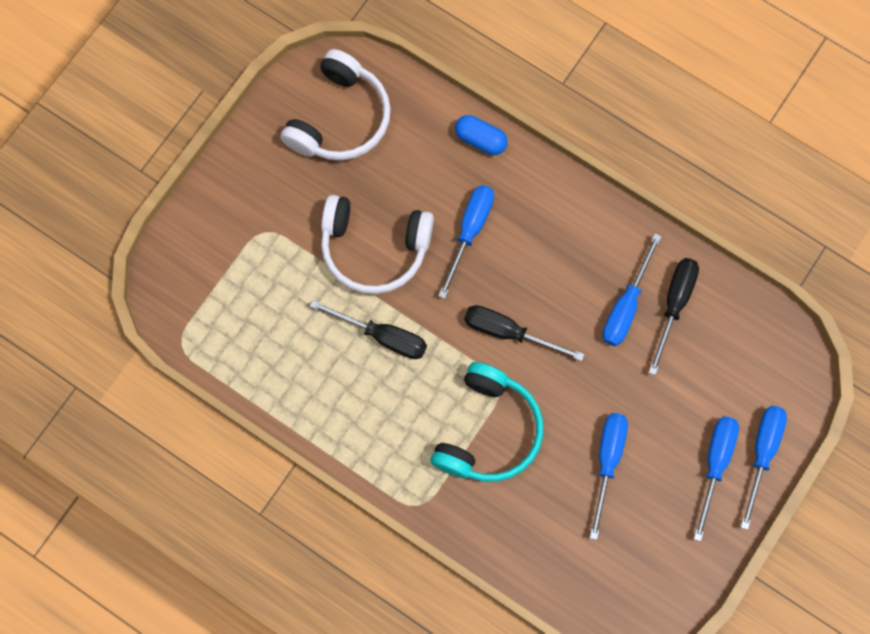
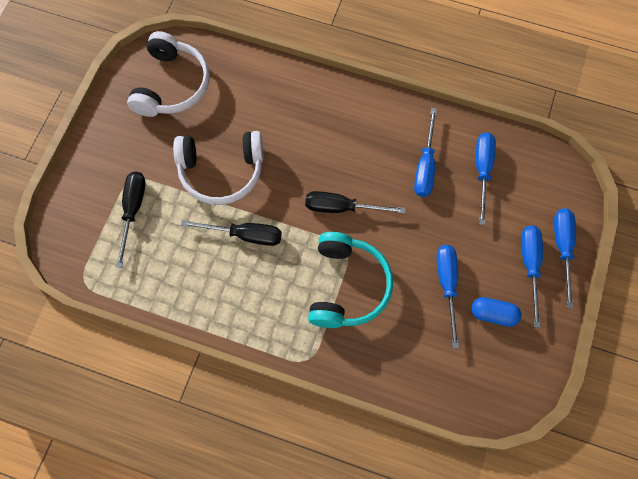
camera: 15 degrees left, 5 degrees down
(470, 231) = (292, 141): blue screwdriver -> blue screwdriver (482, 171)
(480, 140) = (282, 75): blue capsule -> blue capsule (493, 314)
(674, 305) = (461, 156): black screwdriver -> black screwdriver (133, 211)

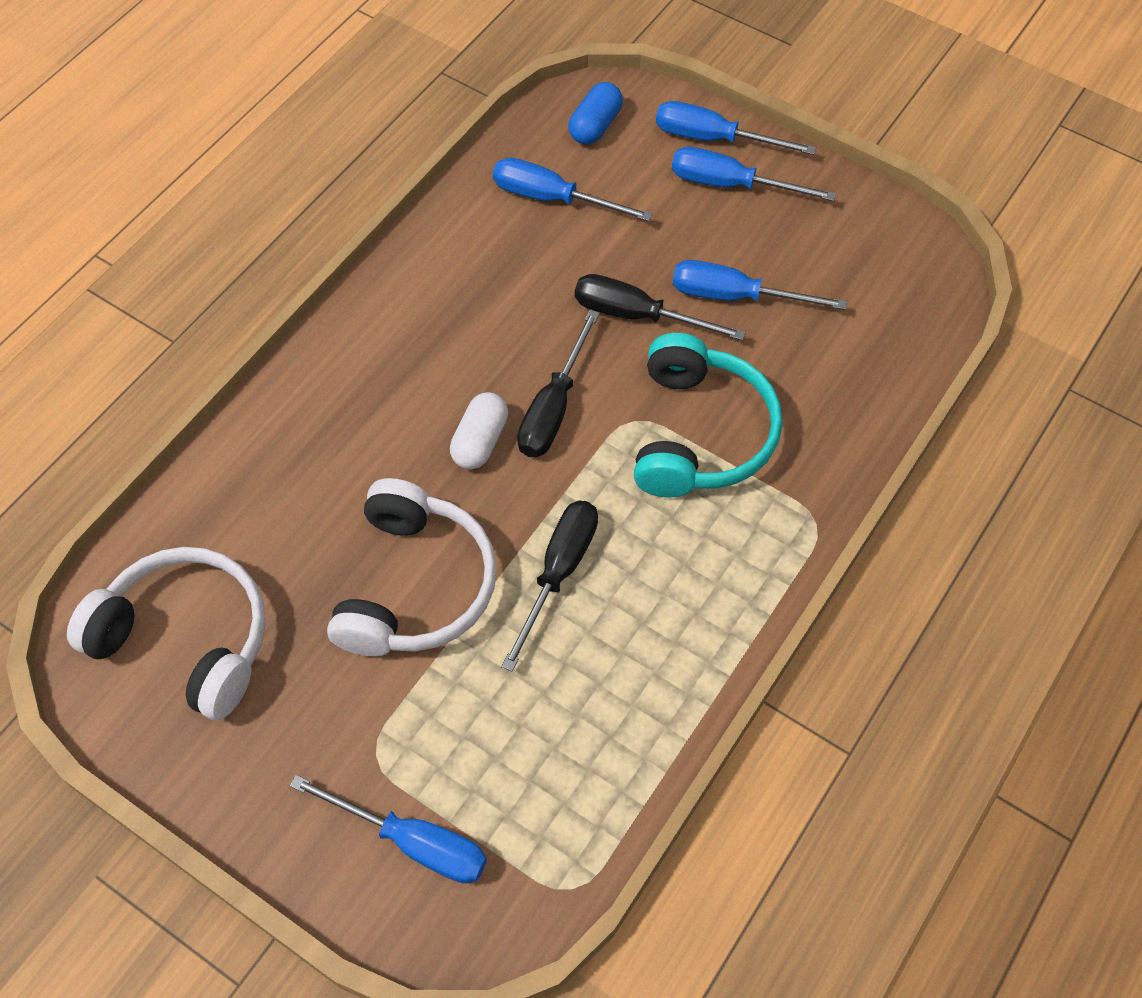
camera: 75 degrees left, 10 degrees down
(133, 211) = (445, 765): black screwdriver -> black screwdriver (637, 315)
(311, 178) = (480, 441): none -> white capsule
(347, 286) = (700, 433): turquoise headphones -> turquoise headphones turned 75 degrees clockwise
(425, 166) = (516, 271): blue screwdriver -> blue screwdriver (412, 842)
(493, 314) = (797, 251): blue capsule -> blue capsule (595, 126)

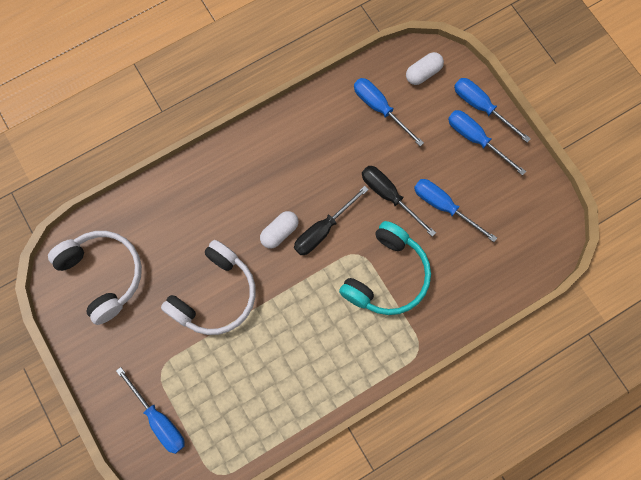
camera: 25 degrees right, 15 degrees up
(558, 573) = (283, 319): black screwdriver -> none
(595, 126) = (423, 73): blue capsule -> white capsule

